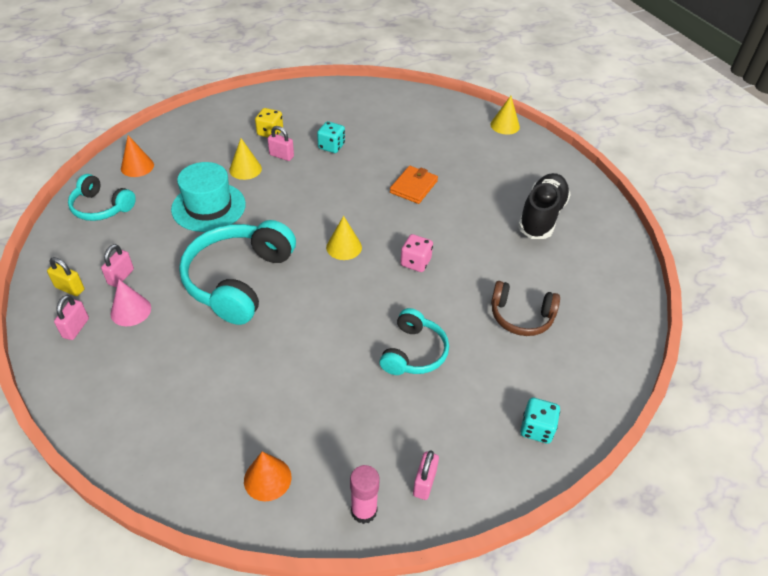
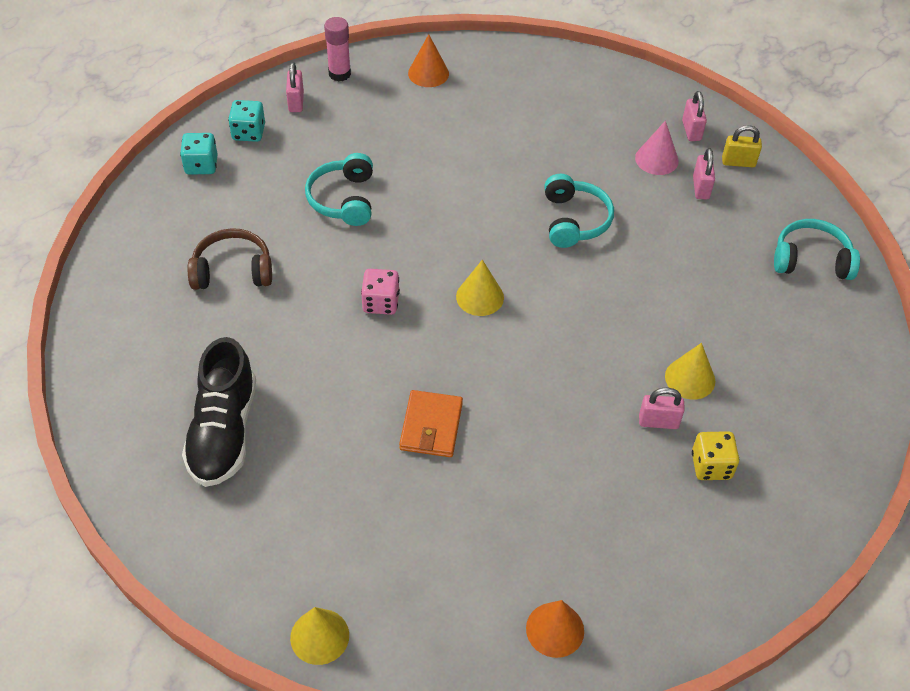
camera: 160 degrees right, 5 degrees up
(137, 166) = (835, 334): orange cone -> orange cone (555, 629)
(208, 207) = (686, 301): turquoise hat -> none
(238, 280) = (574, 220): turquoise headphones -> turquoise headphones, size x0.58
(331, 146) = (597, 468): turquoise dice -> turquoise dice (248, 132)

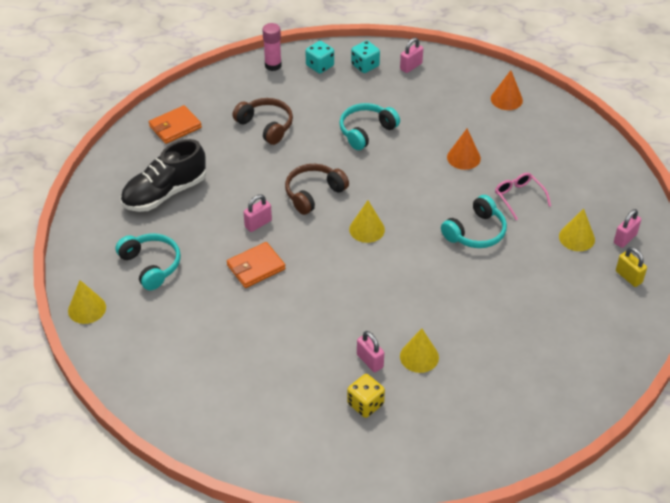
camera: 50 degrees right, 5 degrees down
(130, 349) = (175, 127): none -> orange wallet
(339, 74) = (455, 67): pink glue stick -> pink glue stick (273, 65)
(381, 303) = (313, 193): pink dice -> brown headphones
(555, 629) = (183, 399): orange cone -> orange cone (463, 157)
(563, 158) = (518, 197): none -> pink glasses
(656, 159) = (576, 238): pink cone -> yellow cone
(701, 188) = (580, 272): pink padlock -> pink padlock (258, 224)
(811, 260) = (590, 361): turquoise headphones -> turquoise headphones (151, 265)

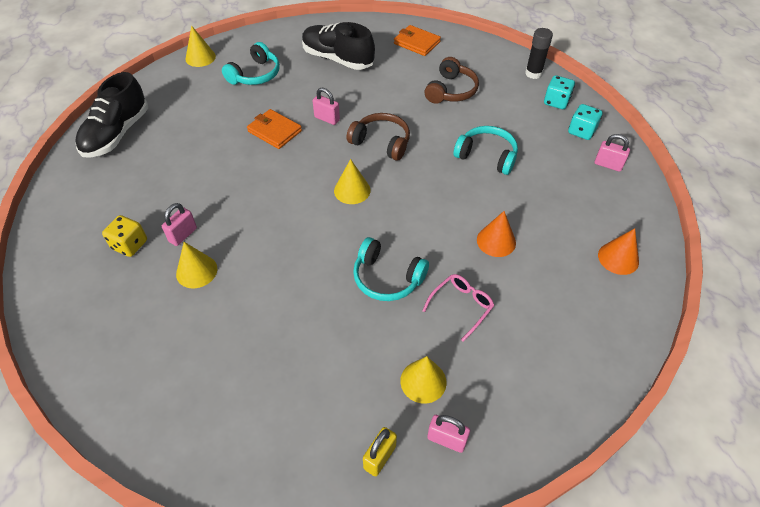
camera: 70 degrees right, 5 degrees up
(188, 401) = (117, 134): none -> black shoe
(273, 65) = (533, 73): pink glue stick -> black glue stick

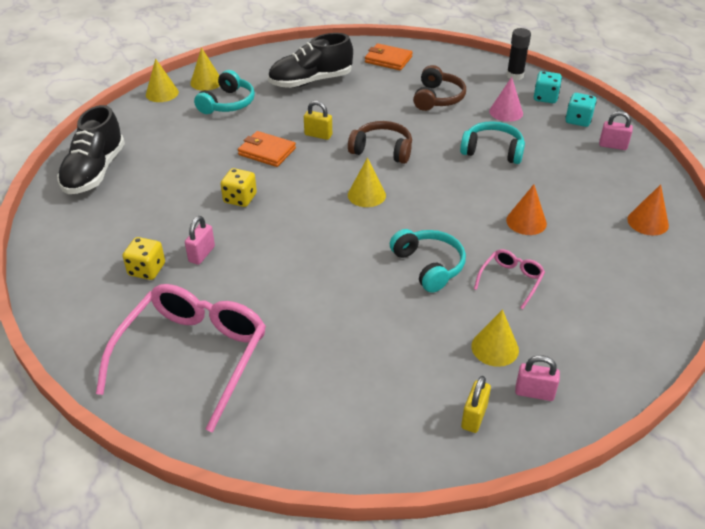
camera: 10 degrees left, 10 degrees down
(143, 343) = (194, 354): none -> pink glasses
(196, 271) = (228, 284): yellow cone -> yellow cone (206, 82)
(235, 179) = (240, 198): none -> yellow dice
(327, 119) = (318, 135): pink padlock -> yellow padlock
(337, 59) = (311, 81): black shoe -> black shoe turned 45 degrees counterclockwise
(387, 278) = (429, 266): turquoise headphones -> turquoise headphones turned 135 degrees counterclockwise
(512, 114) = (506, 112): none -> pink cone

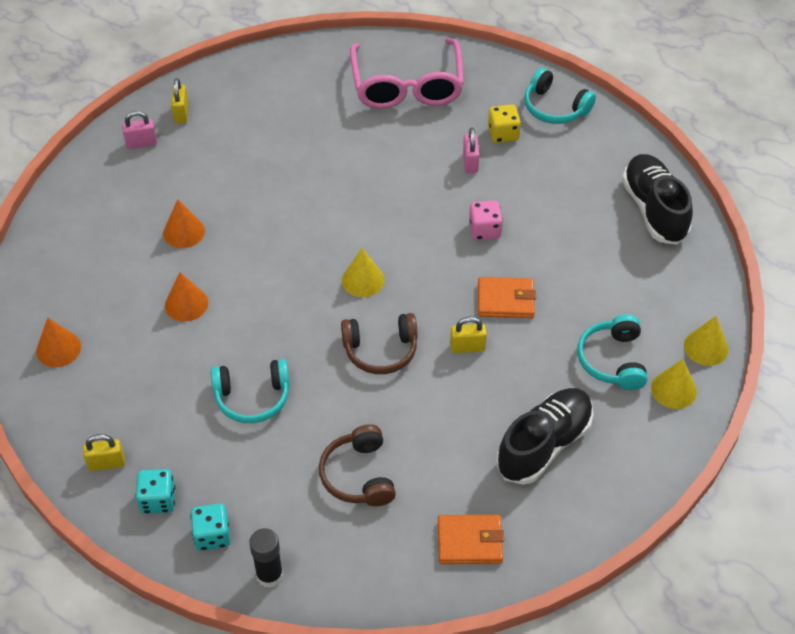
camera: 155 degrees right, 10 degrees up
(240, 198) = (484, 230): yellow dice -> pink dice
(429, 266) = (263, 220): turquoise headphones -> turquoise headphones (554, 107)
(495, 348) = (181, 166): yellow cone -> none
(506, 112) = (258, 480): pink cone -> none
(511, 280) = (184, 232): pink glasses -> orange cone
(612, 146) = (106, 463): pink padlock -> yellow padlock

